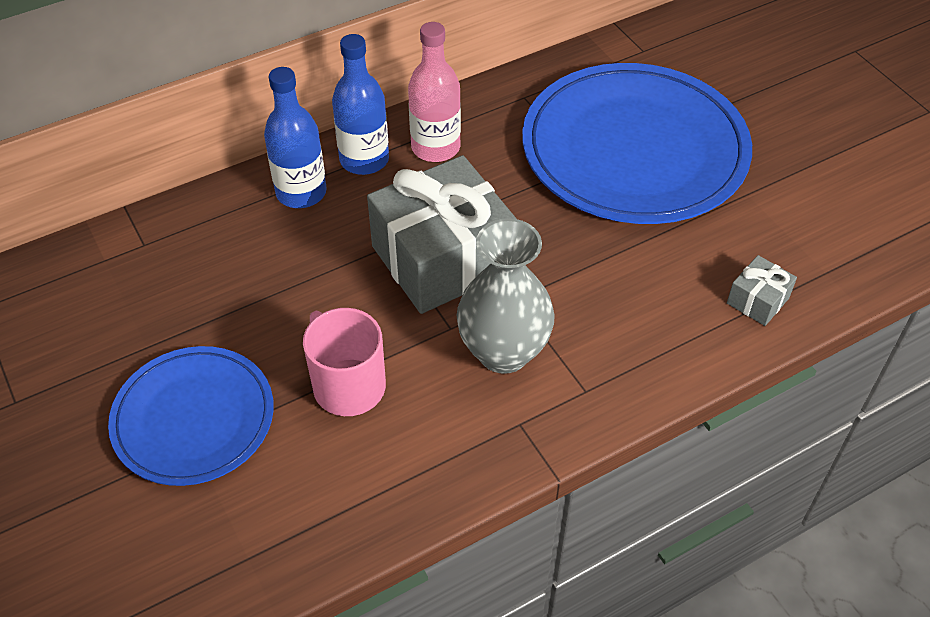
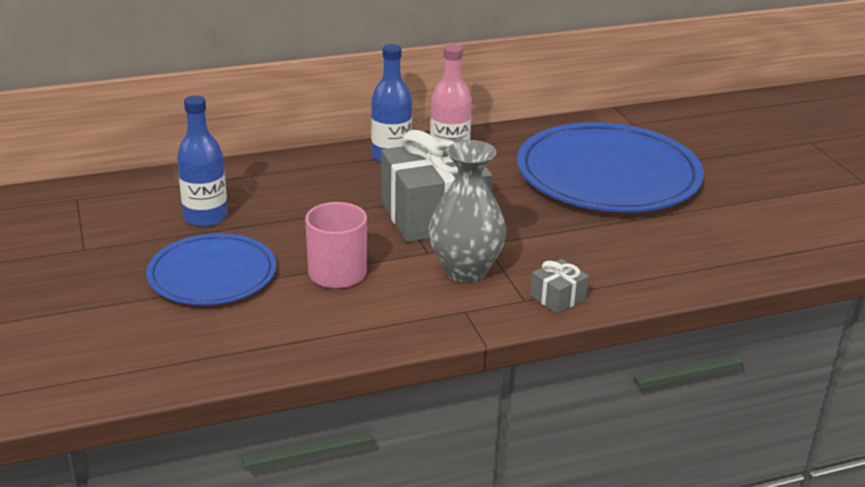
camera: 10 degrees right, 20 degrees down
(301, 192) = (336, 168): blue bottle -> blue bottle (205, 217)
(757, 300) = (683, 269): grey gift -> grey gift (558, 297)

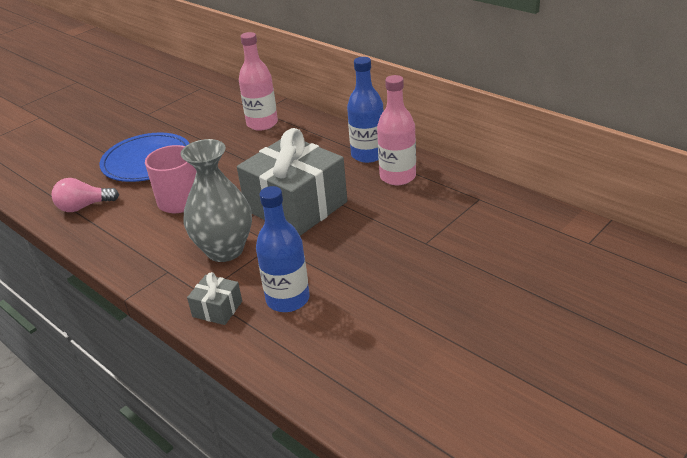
camera: 65 degrees right, 5 degrees up
(205, 217) = (214, 130): blue bottle -> blue bottle (288, 299)
(239, 187) = (262, 124): none -> pink bottle
(260, 339) = (84, 207): none -> pink light bulb
(608, 175) = (459, 264): blue plate -> none

